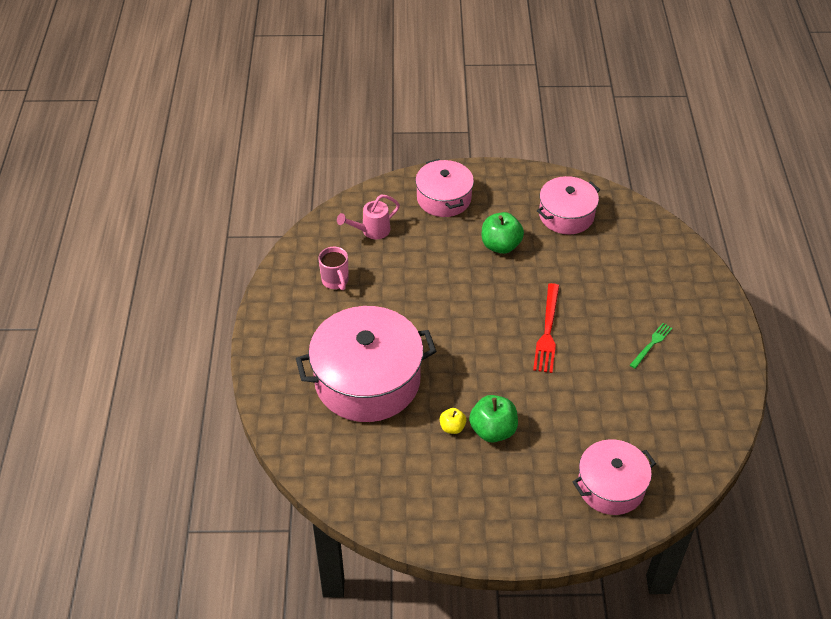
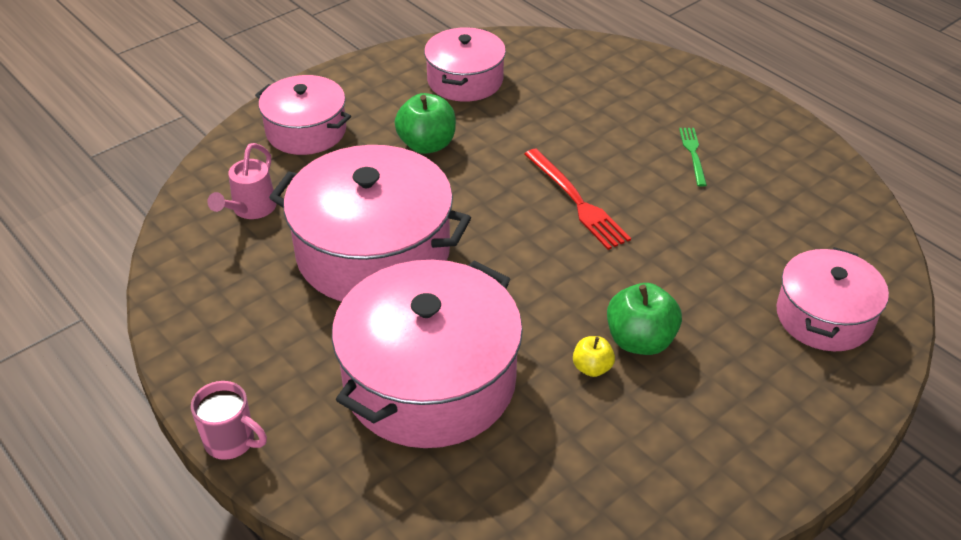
camera: 40 degrees left, 5 degrees down
(335, 281) = (262, 290): pink mug -> pink mug (231, 441)
(408, 293) = (373, 252): none -> pink pot

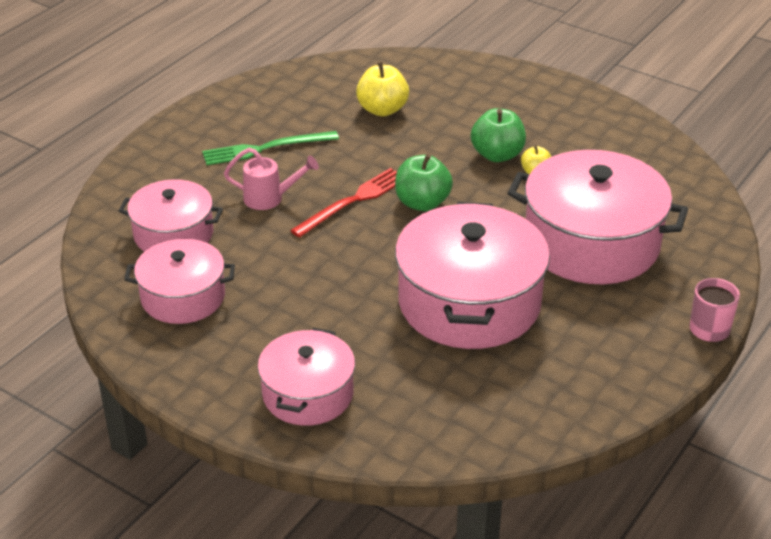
camera: 105 degrees left, 5 degrees down
(250, 209) = (448, 399): pink watering can -> pink watering can (269, 198)
(427, 144) = (303, 302): green apple -> green apple (422, 203)
(693, 154) = (265, 148): green fork -> green fork, size x1.67
(763, 257) = (382, 110): none -> yellow apple
(824, 316) = (433, 84): pink pot -> pink pot (173, 234)

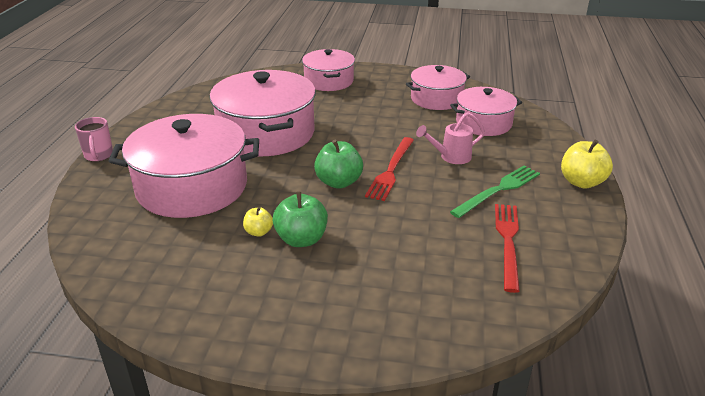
camera: 155 degrees right, 5 degrees down
(314, 105) = (508, 242): none -> red fork
(382, 110) = (442, 256): yellow apple -> yellow apple (581, 182)

